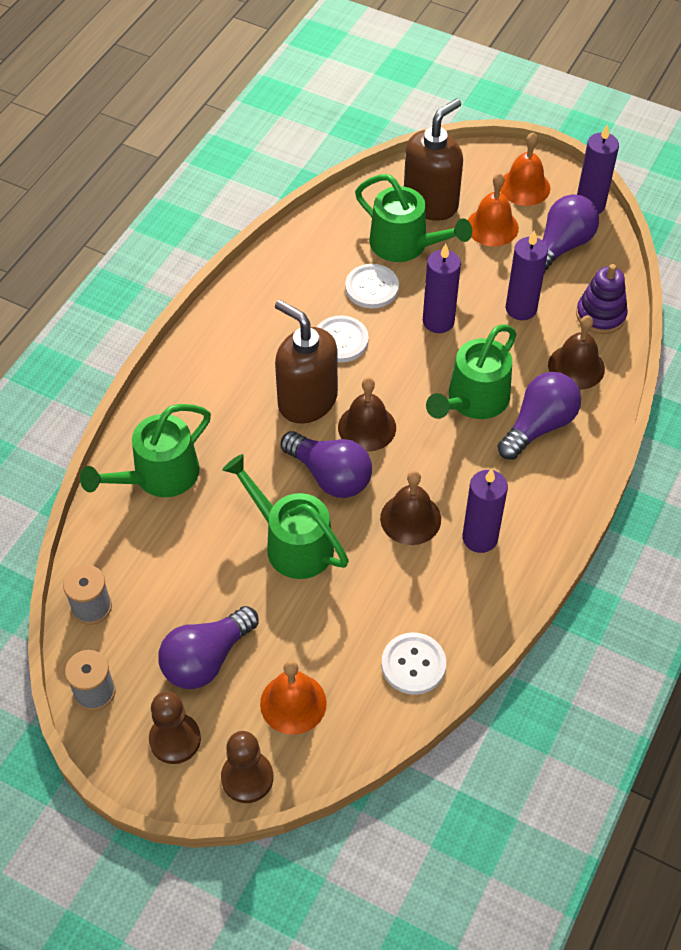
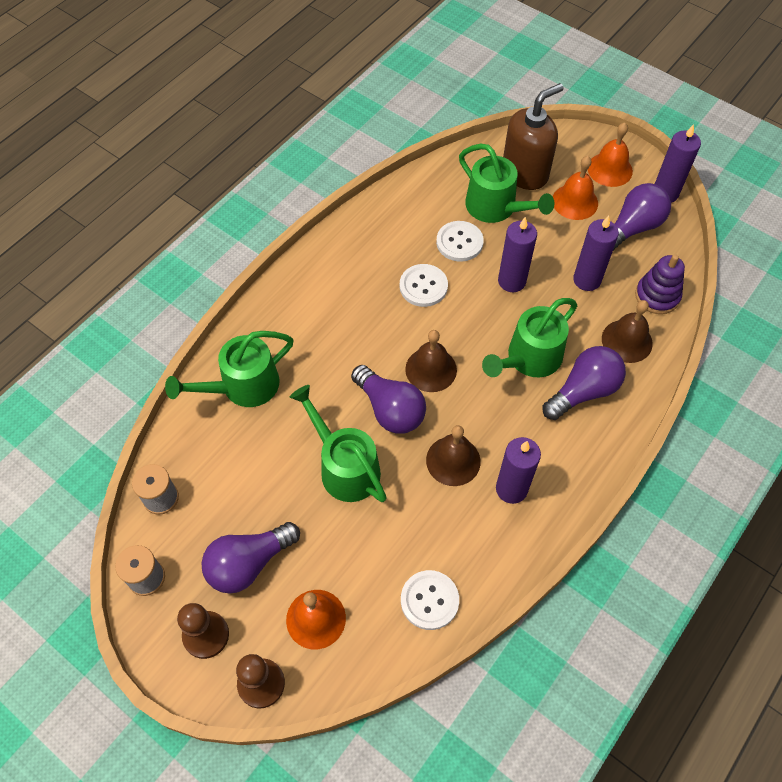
camera: 10 degrees right, 5 degrees up
(307, 400) = (383, 337): brown soap dispenser -> none

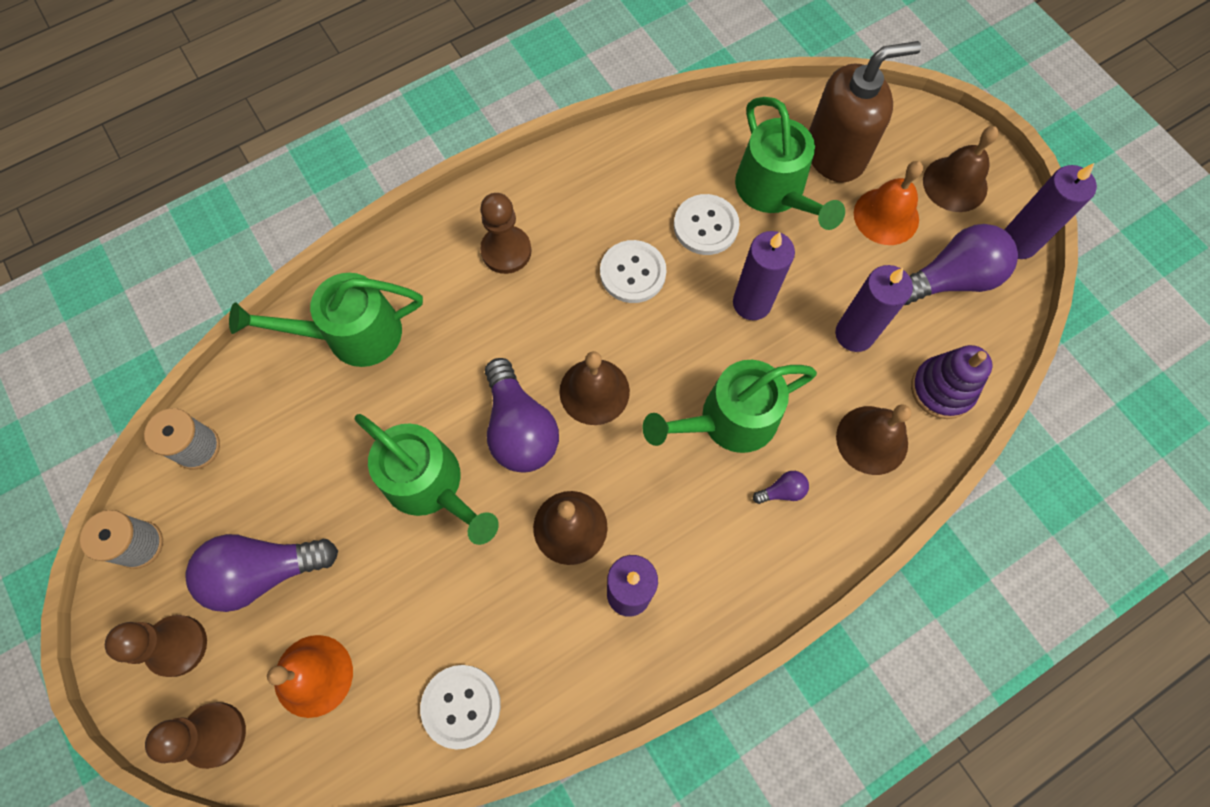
camera: 20 degrees right, 10 degrees up
(329, 299) = (506, 251): none -> brown pawn
(344, 466) = (431, 485): green watering can -> green watering can turned 150 degrees clockwise
(583, 391) = (782, 491): purple light bulb -> purple light bulb, size x0.43
(610, 169) = (955, 184): orange bell -> brown bell

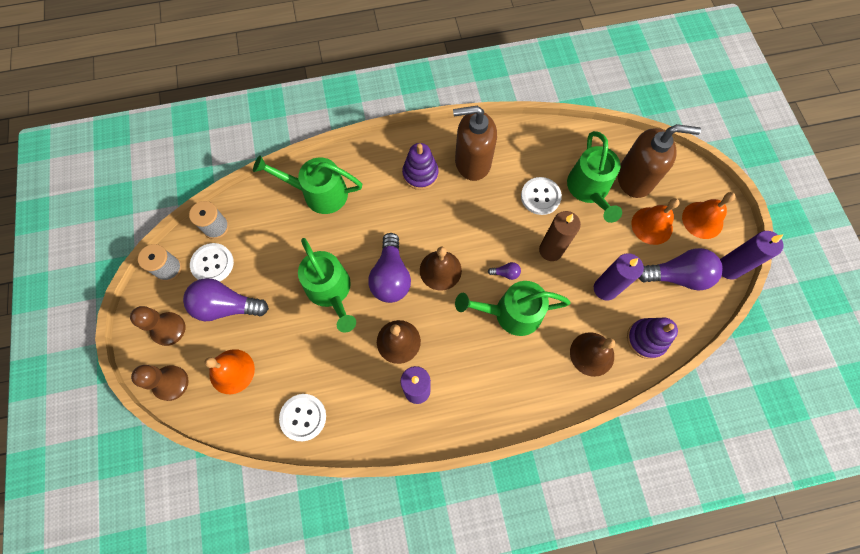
camera: 20 degrees right, 0 degrees up
(506, 251) = (420, 174): brown pawn -> purple stacking toy
(581, 206) = (472, 162): none -> brown soap dispenser
(632, 273) = (487, 210): white button -> white button (212, 264)
(752, 303) = (550, 250): purple candle -> brown candle
(782, 491) = (527, 364): purple light bulb -> purple light bulb (505, 273)
(955, 184) = (702, 220): brown bell -> orange bell

